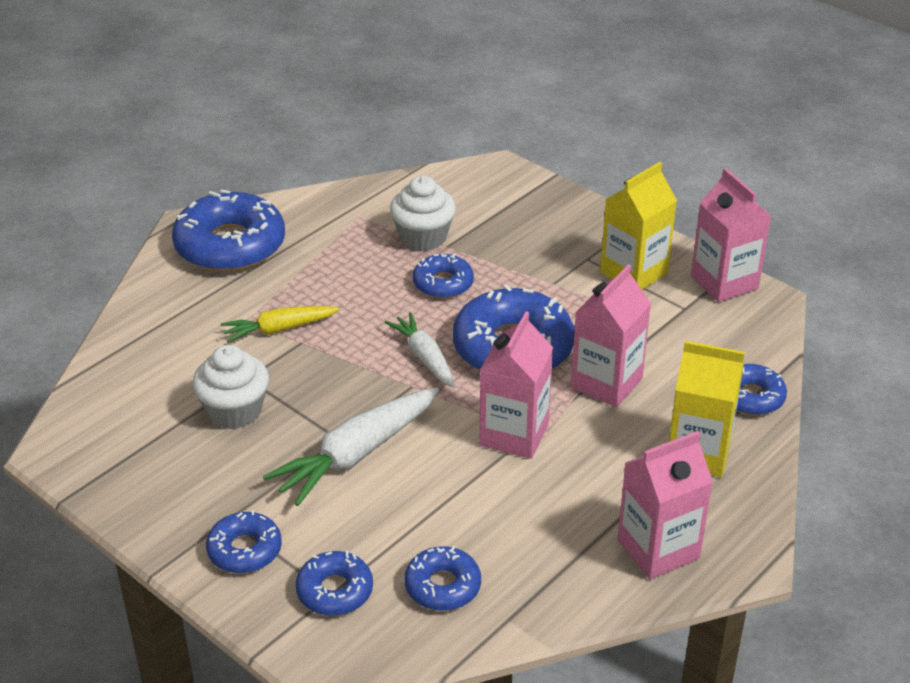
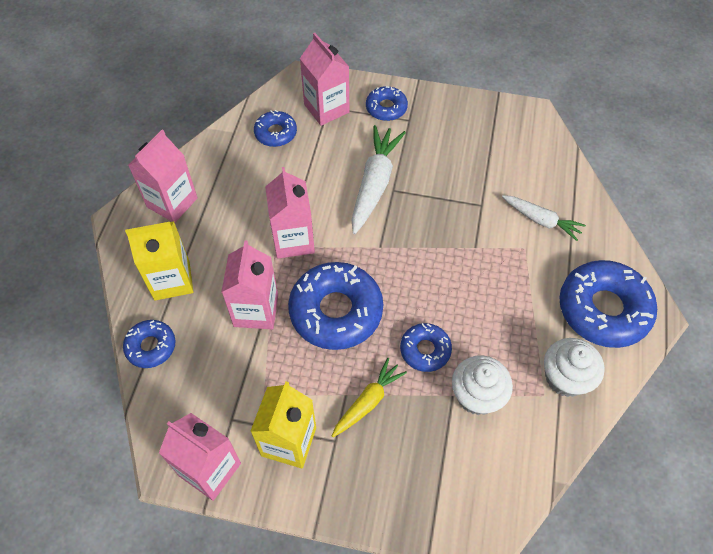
camera: 150 degrees right, 20 degrees up
(234, 411) = (466, 179): white cupcake -> white cupcake (565, 378)
(279, 329) = (497, 250): yellow carrot -> yellow carrot (368, 401)
(335, 591) = (326, 108): blue donut -> pink carton
(424, 357) = (388, 273): white carrot -> white carrot (541, 220)

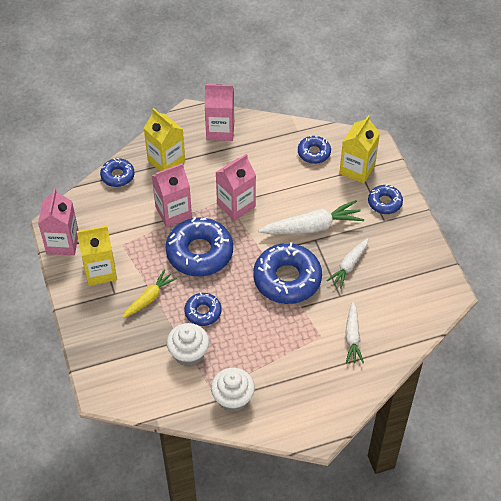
camera: 60 degrees right, 5 degrees down
(326, 108) = (357, 169): pink carton -> yellow carton
(368, 401) = (149, 298): yellow carrot -> yellow carrot turned 60 degrees counterclockwise
(447, 178) = (349, 266): none -> white carrot
(603, 309) = (302, 402): blue donut -> blue donut (287, 279)

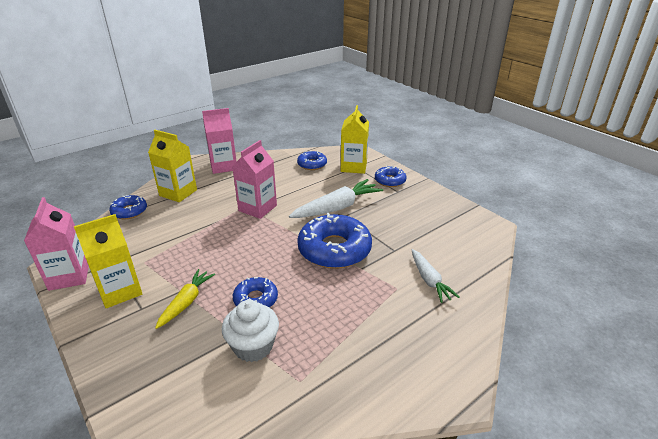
camera: 20 degrees left, 20 degrees down
(173, 212) = (195, 225): pink carton -> none
(199, 252) = (233, 249): blue donut -> none
(233, 398) = (330, 382): white cupcake -> none
(349, 266) = (387, 226): white carrot -> none

